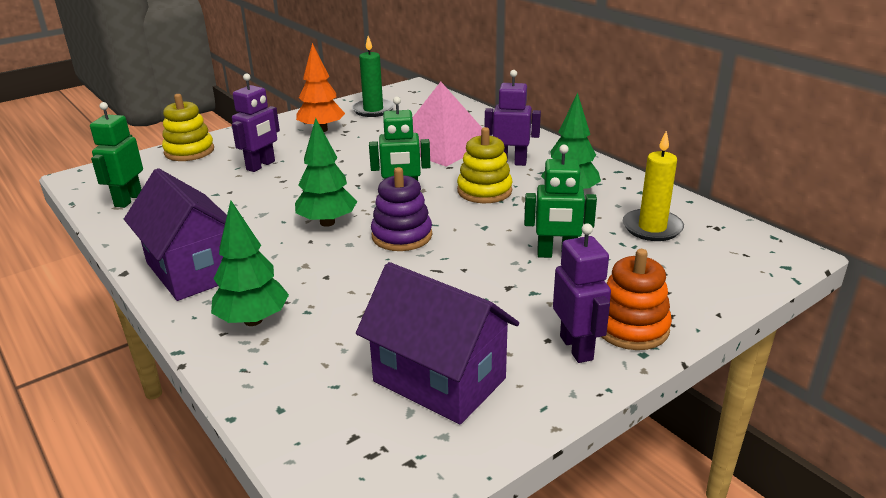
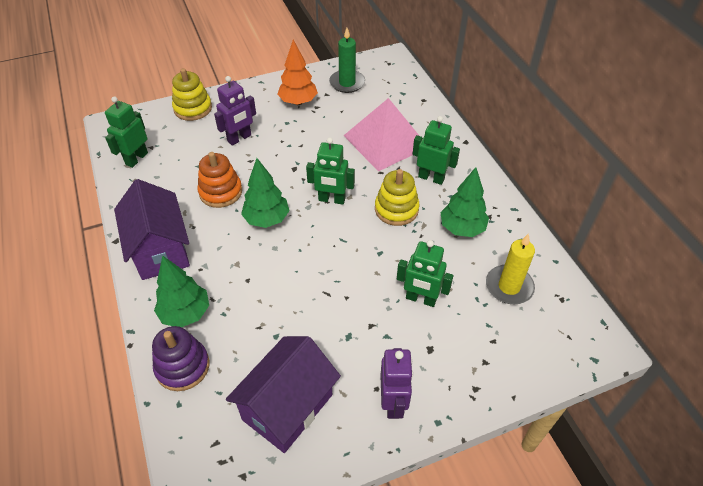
camera: 15 degrees right, 20 degrees up
(402, 236) = (315, 248): purple stacking toy -> purple stacking toy (182, 367)
(439, 380) = (287, 407): purple house -> purple house turned 75 degrees clockwise
(511, 162) = (431, 178): purple robot -> green robot
(631, 327) = (441, 393): orange stacking toy -> orange stacking toy (220, 192)

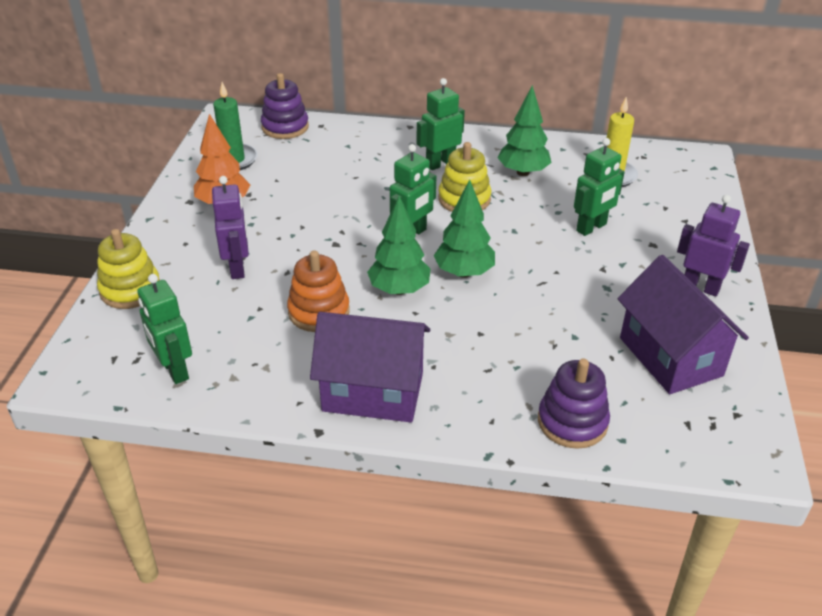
camera: 60 degrees left, 10 degrees down
(185, 313) = (494, 398): green tree -> green tree (464, 272)
(386, 141) = (358, 169): pink pyramid -> none
(405, 86) = (285, 127): none -> purple stacking toy

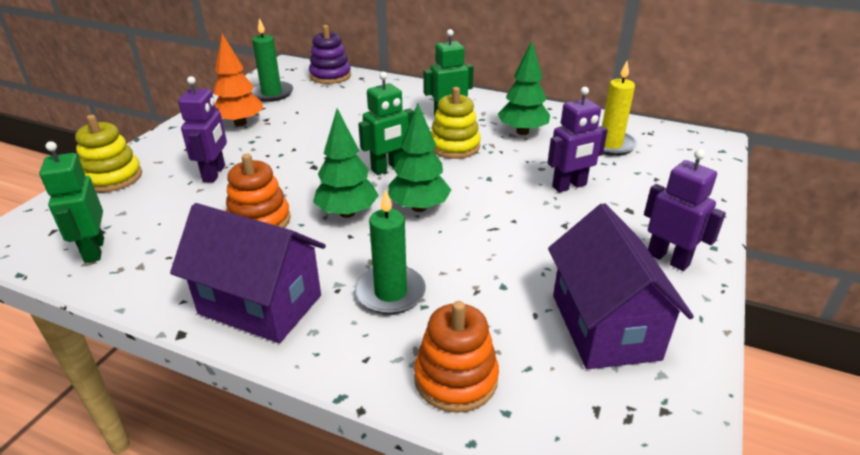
camera: 15 degrees right, 5 degrees down
(482, 360) = (390, 293): none -> green candle
(572, 422) = (456, 378): purple stacking toy -> orange stacking toy
(591, 228) = (569, 186): green robot -> purple robot

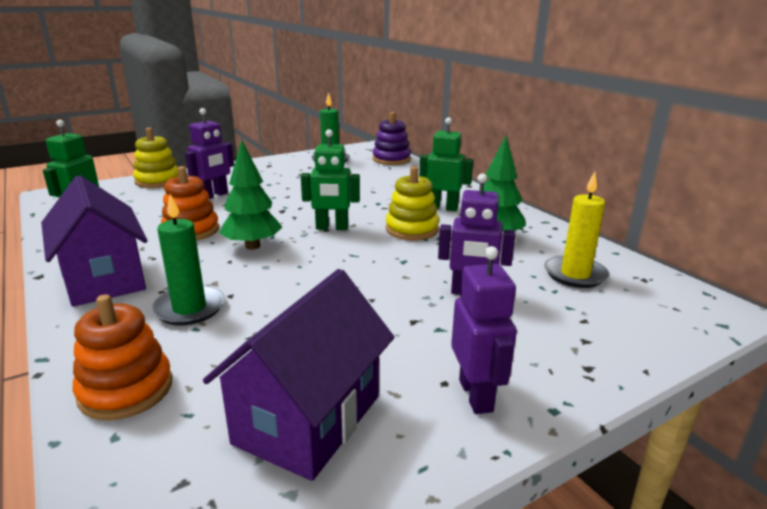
camera: 35 degrees right, 10 degrees down
(240, 123) = (280, 172): orange tree -> none
(419, 207) = (309, 261): green tree -> none

